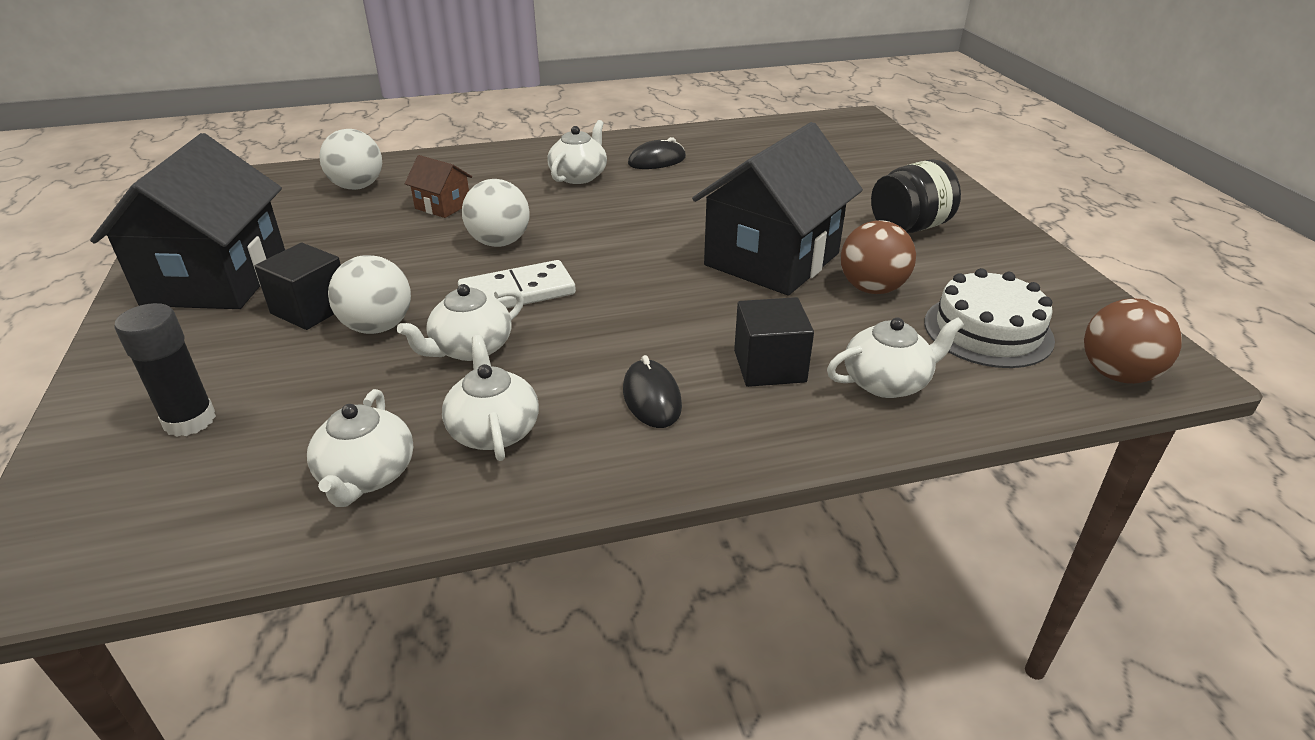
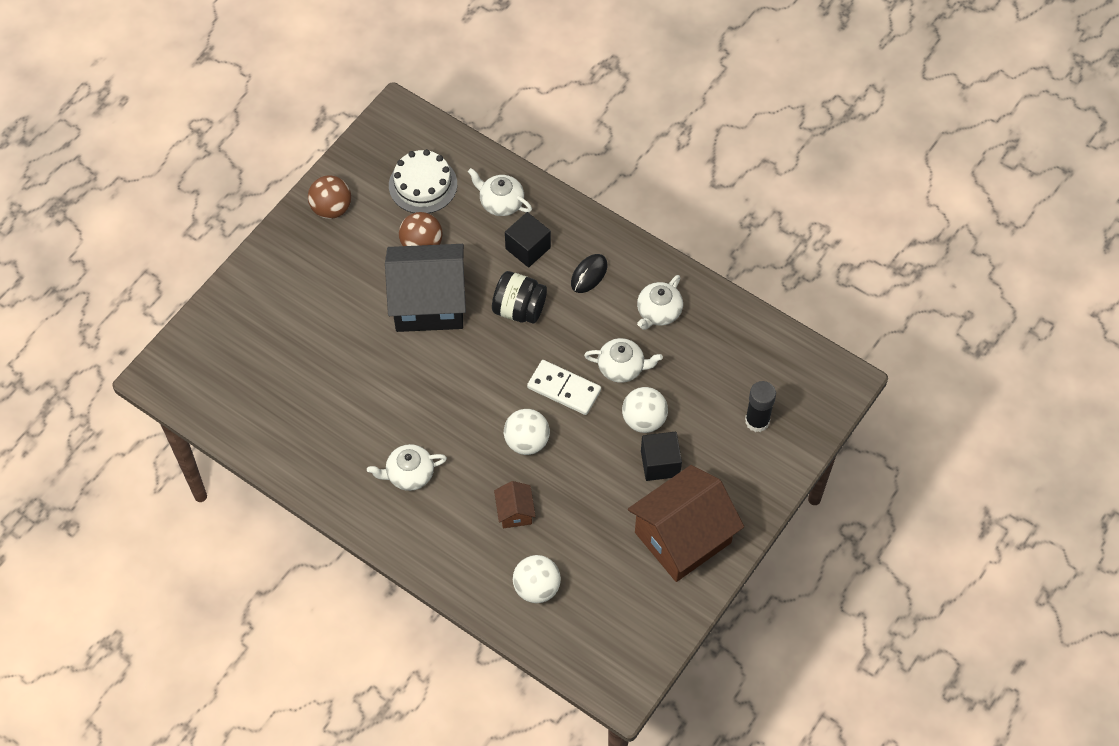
camera: 130 degrees left, 25 degrees up
(216, 279) = (683, 537): black house -> brown house
(366, 475) = (718, 330): white teapot -> none
(657, 161) = (345, 448): black mouse -> none
(909, 227) = (332, 262): black jar -> black jar (519, 309)
(1117, 374) = (421, 129): brown ball -> brown ball (331, 208)

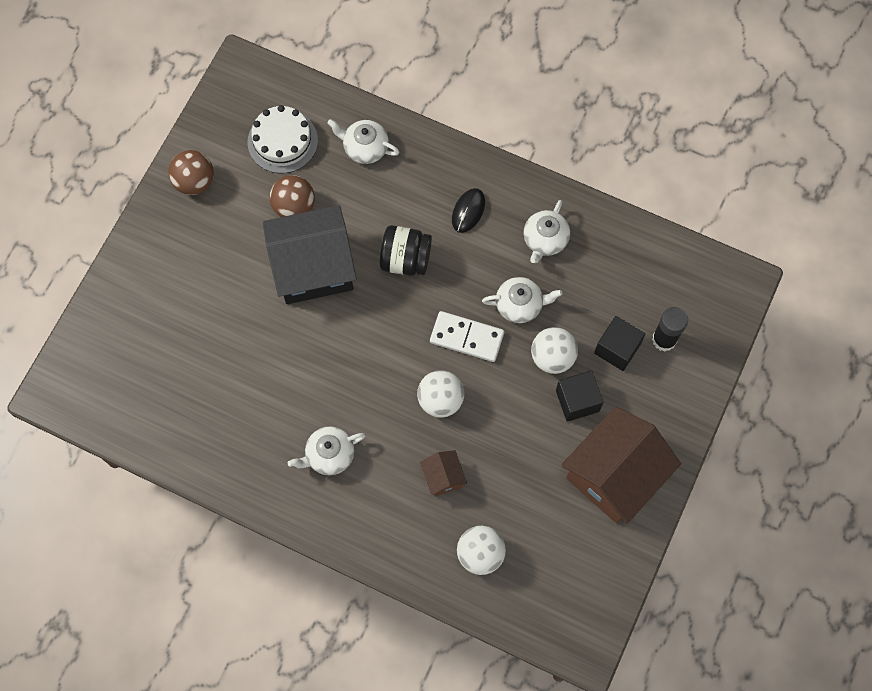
camera: 10 degrees left, 10 degrees up
(528, 248) = (401, 192): black cube -> black cube (617, 349)

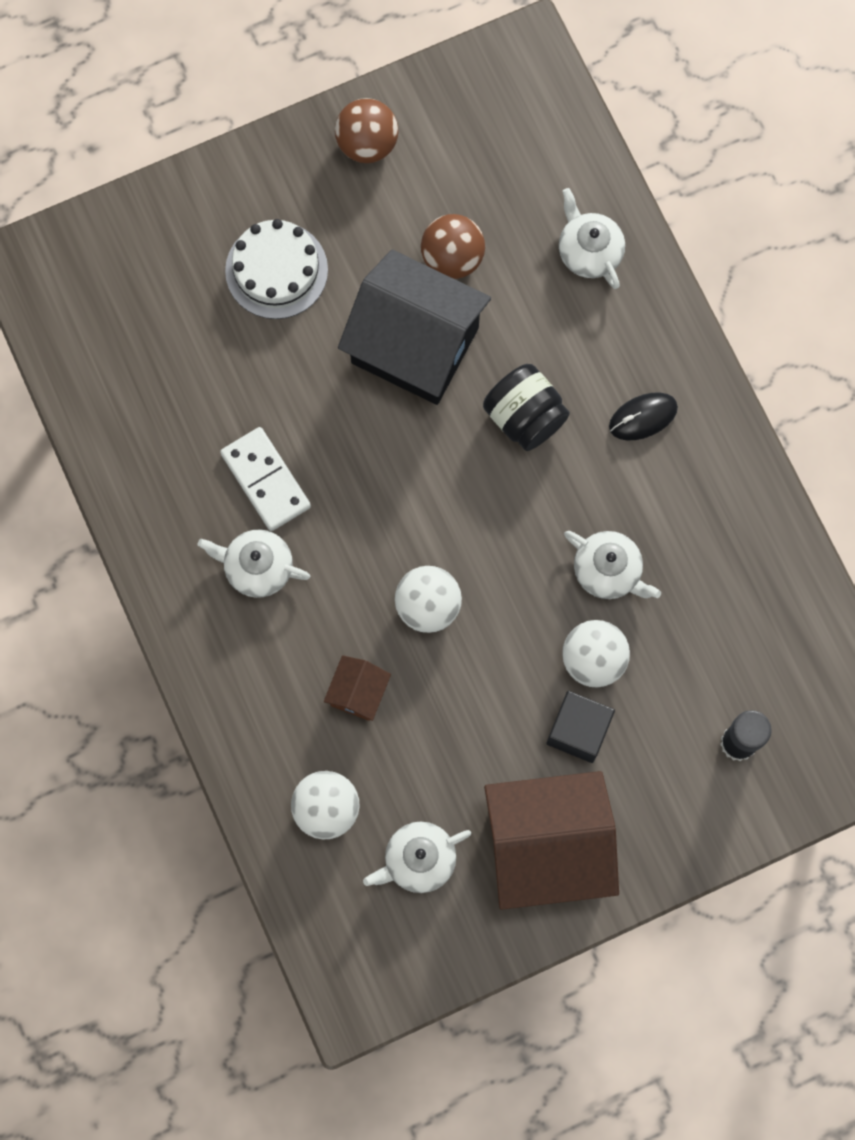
camera: 40 degrees right, 5 degrees up
(282, 141) = (503, 172): white cake -> white cake (276, 270)
(467, 337) = (517, 560): white domino -> white domino (266, 480)
(545, 240) = (702, 519): white teapot -> white teapot (418, 860)
(617, 349) = (675, 709): black cube -> none

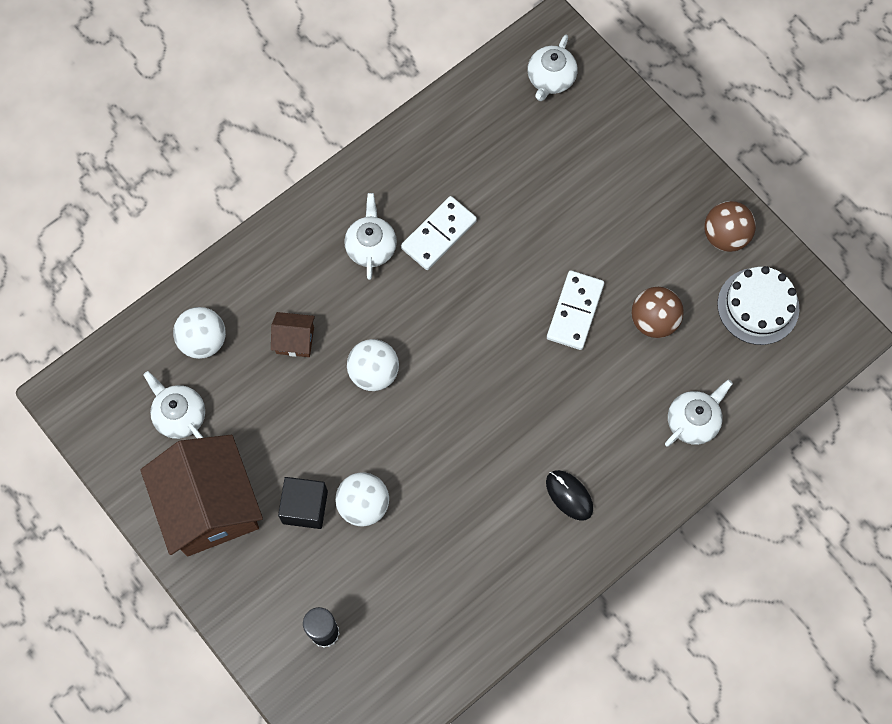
camera: 75 degrees right, 5 degrees down
(276, 270) = (603, 199): white cake -> white cake (758, 306)
(415, 345) = (575, 311): black house -> white domino
(524, 417) = (542, 406): black jar -> none
(608, 571) = (437, 499): white teapot -> white teapot (550, 79)

